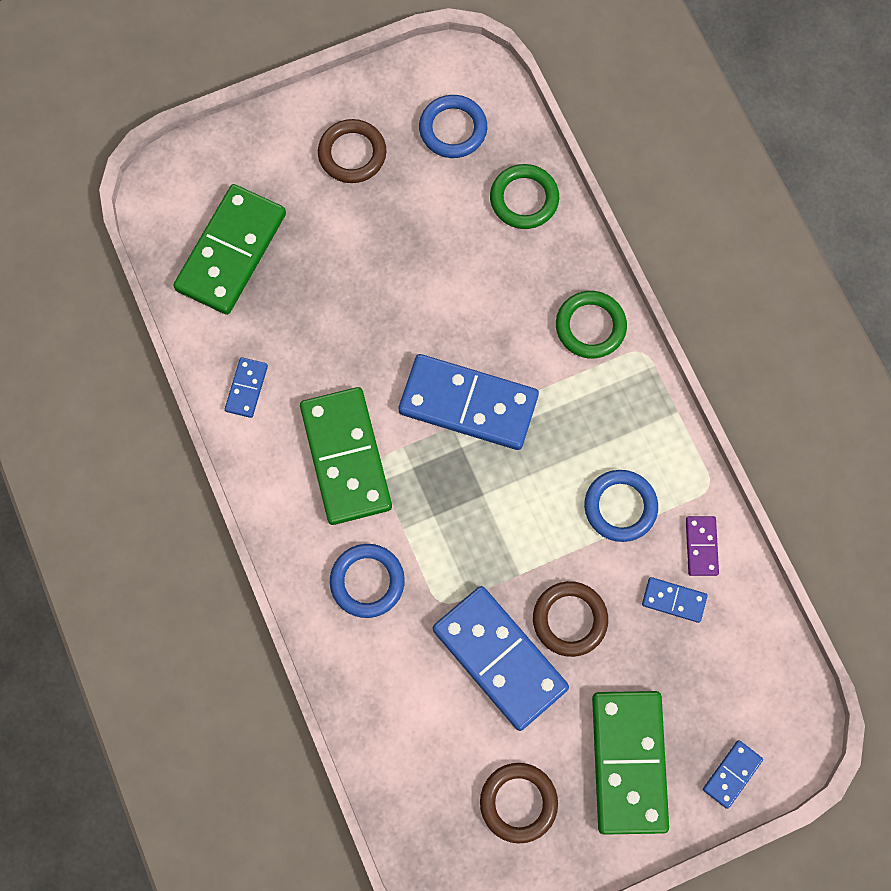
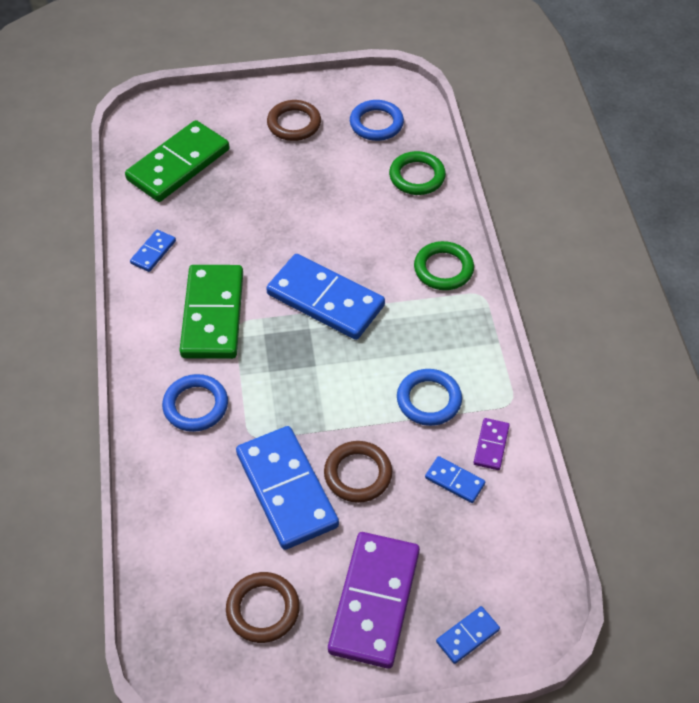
camera: 15 degrees right, 20 degrees down
(628, 762) = (374, 601): green domino -> purple domino

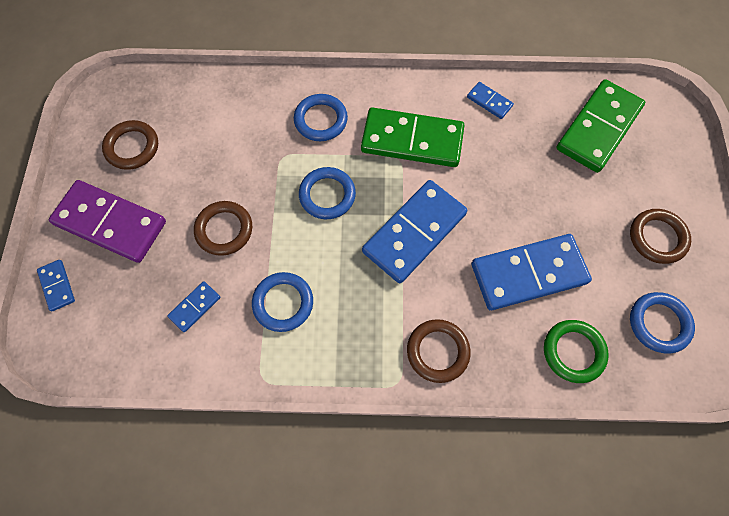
camera: 100 degrees right, 15 degrees up
(178, 164) = (598, 128): green domino -> green domino turned 75 degrees clockwise
(287, 489) = (225, 175): blue domino -> blue domino (528, 274)
(295, 382) = (327, 195): none -> blue ring
(443, 269) = (437, 351): green ring -> brown ring
(491, 445) = (221, 348): purple domino -> none

